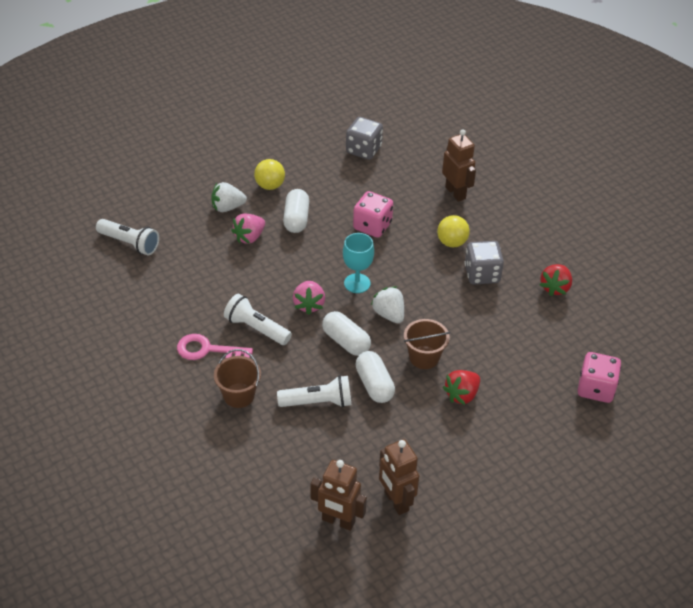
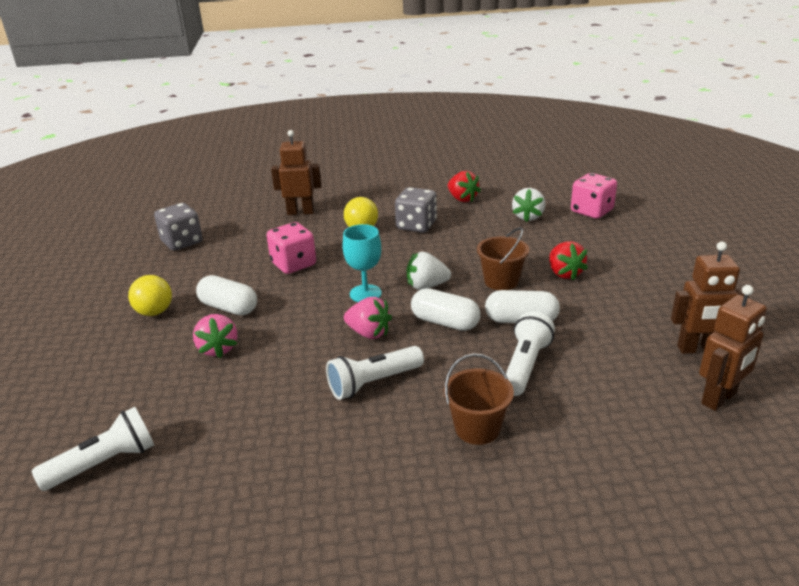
camera: 60 degrees left, 15 degrees down
(207, 350) = (377, 437): pink key -> none
(227, 207) = (149, 353): white strawberry -> white strawberry (528, 217)
(346, 341) = (445, 322): white capsule -> white capsule turned 45 degrees clockwise

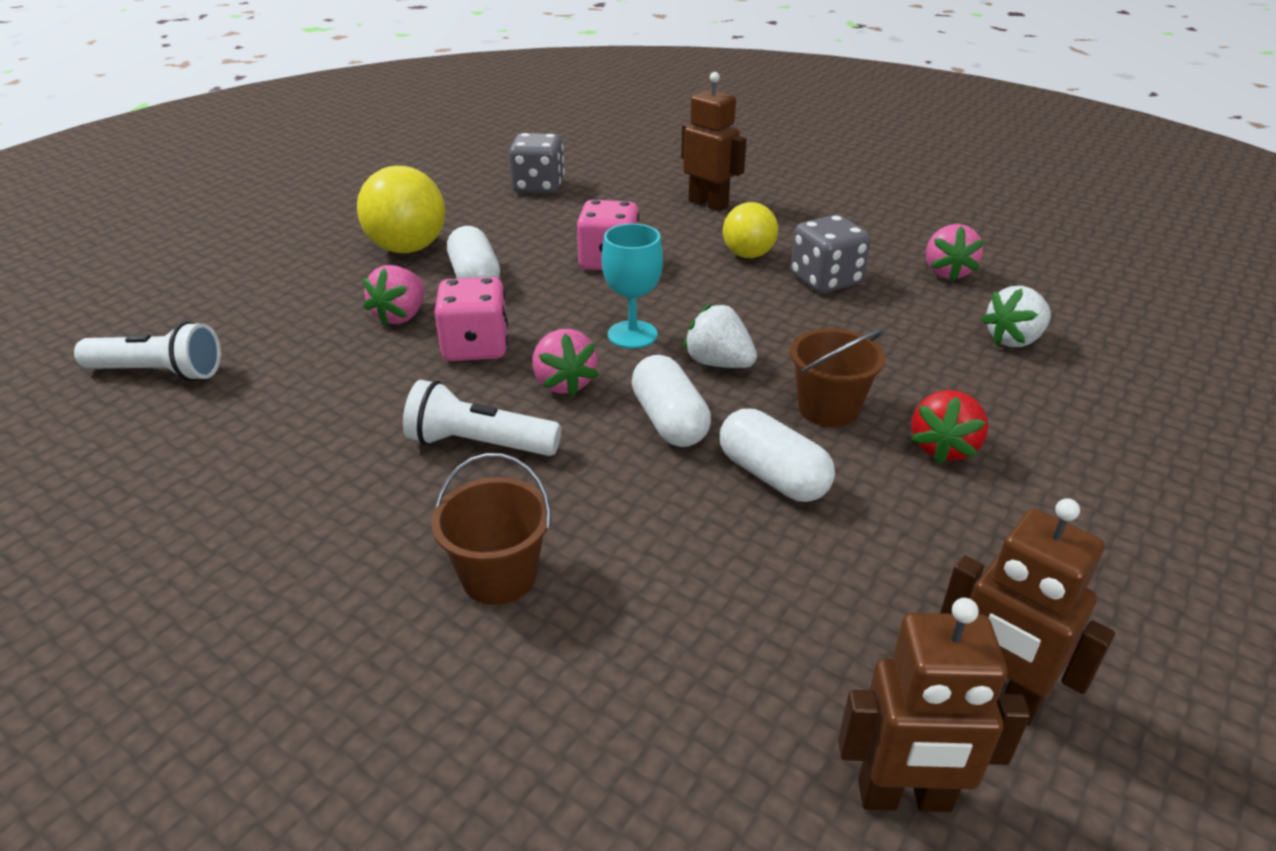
camera: 40 degrees right, 5 degrees up
(154, 312) = (408, 248): yellow ball -> yellow ball, size x1.56
(462, 199) = (947, 272): red strawberry -> pink strawberry
(525, 365) = (681, 539): white flashlight -> none
(591, 211) = (1143, 379): pink dice -> pink dice (476, 347)

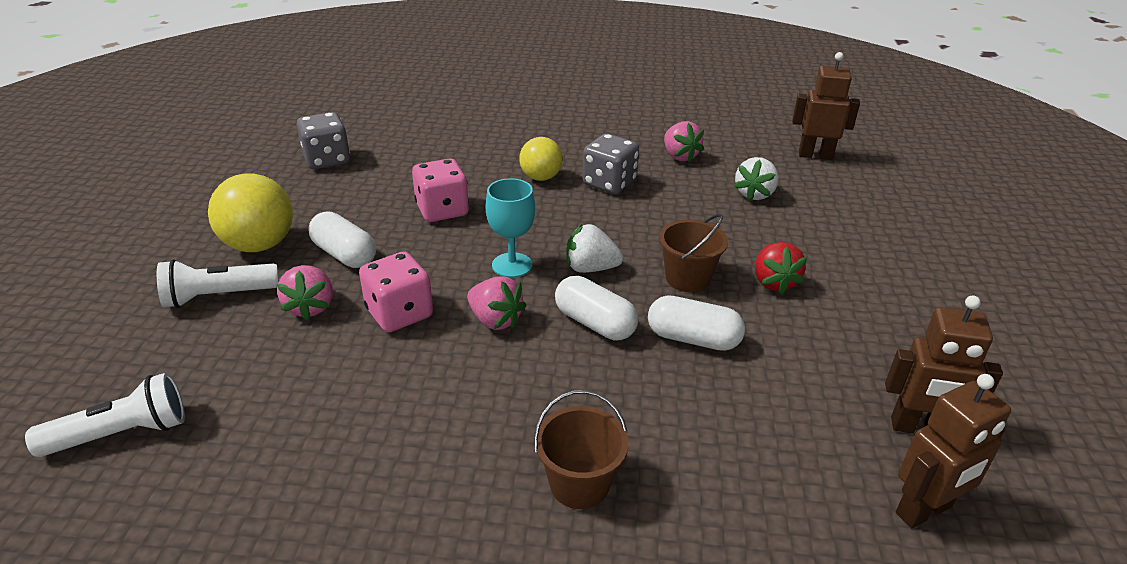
camera: 30 degrees left, 0 degrees up
(479, 444) = (474, 391): white flashlight -> white flashlight (218, 296)
(708, 204) = (477, 143): brown robot -> brown robot (815, 155)

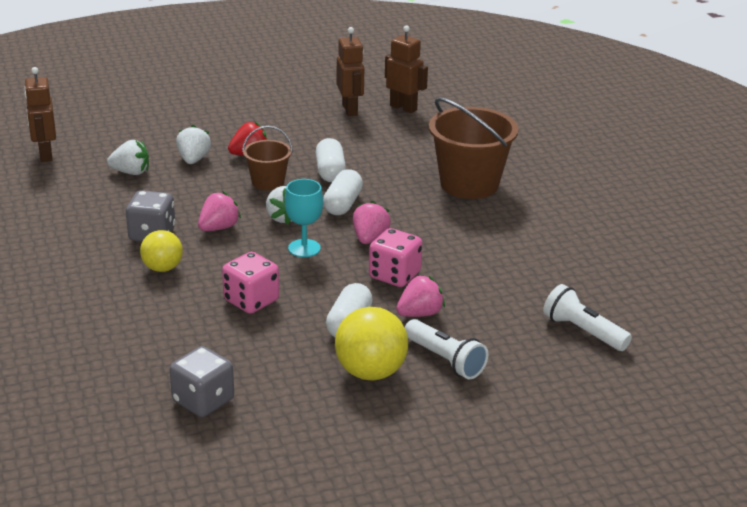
camera: 115 degrees left, 5 degrees down
(579, 484) = (469, 184): brown bucket -> brown bucket, size x1.83
(679, 156) = (81, 211): pink strawberry -> pink strawberry (219, 228)
(772, 238) = (193, 160): none -> white strawberry

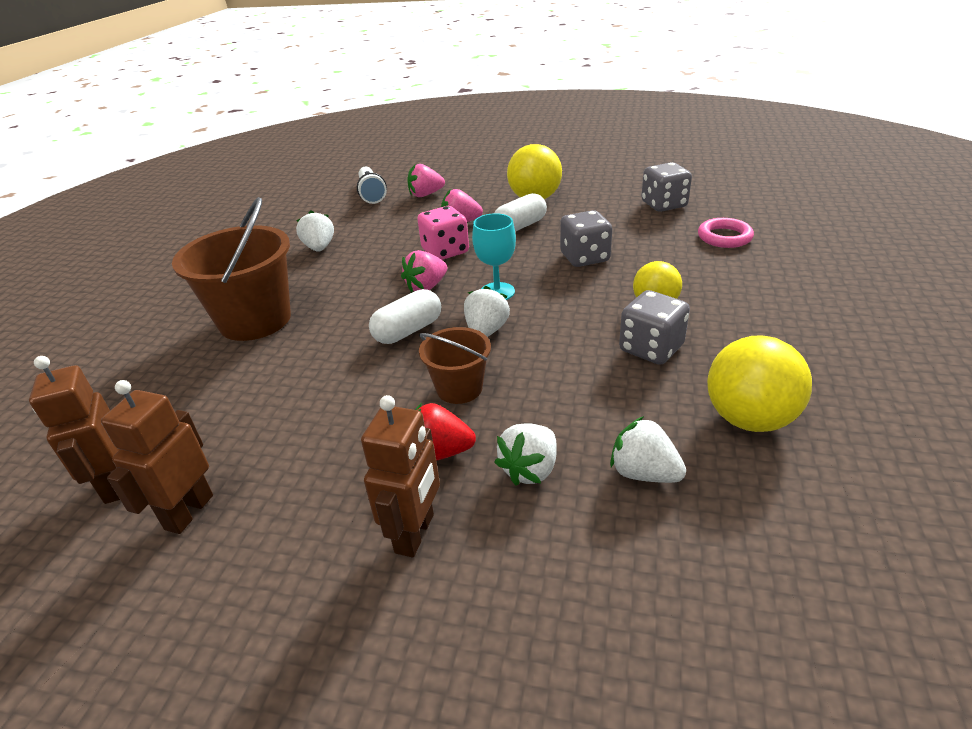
camera: 145 degrees left, 5 degrees up
(45, 155) = (804, 586): brown robot -> brown robot (415, 533)
(75, 209) = (749, 419): none -> yellow ball
(117, 362) = (724, 237): none -> pink ring
(219, 228) = (567, 337): pink strawberry -> pink strawberry (425, 195)
(251, 301) = (584, 257): pink dice -> grey dice
(330, 172) = (369, 382): white capsule -> none
(445, 360) = (478, 196): white flashlight -> none
(523, 250) = (319, 248): none -> white strawberry

